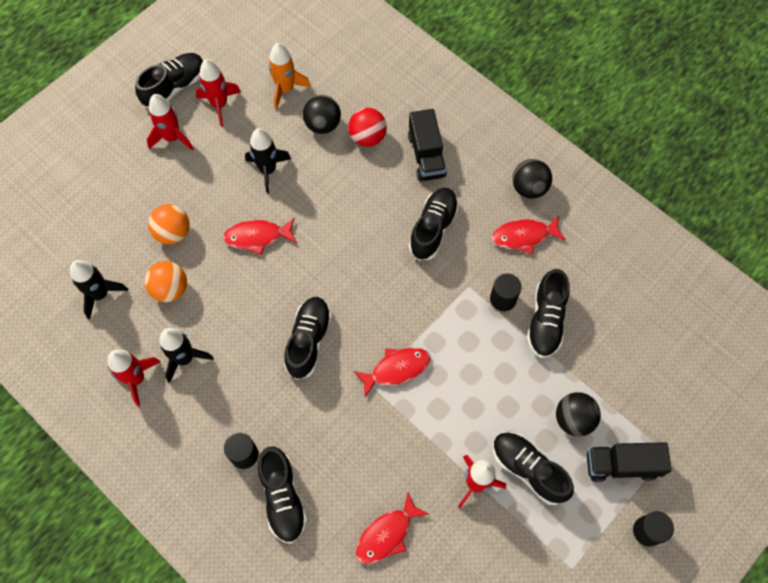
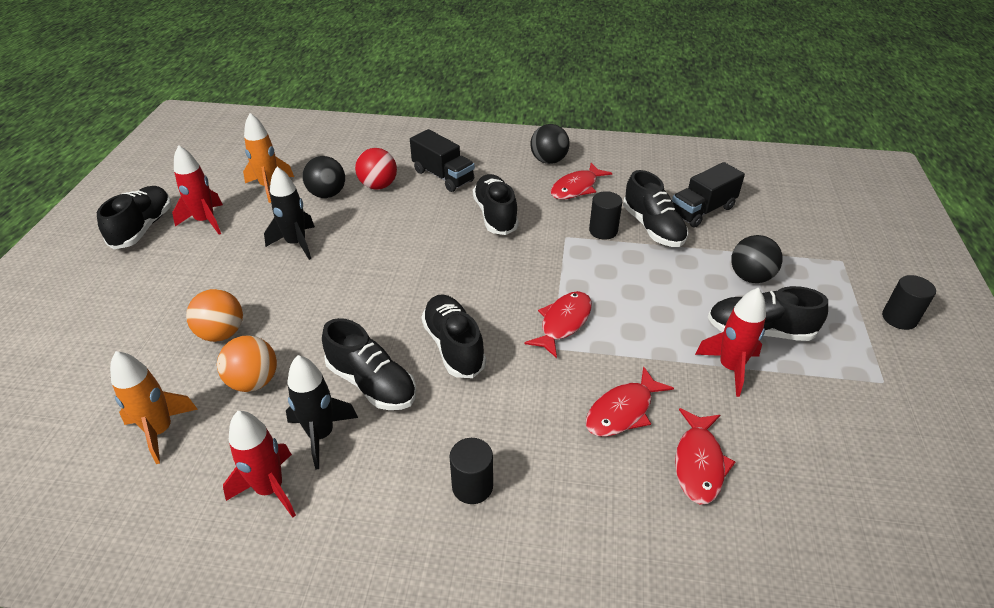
camera: 35 degrees left, 25 degrees down
(100, 294) = (160, 431): black rocket -> orange rocket
(172, 138) = (166, 263): red rocket -> none
(257, 237) = (325, 294): red fish -> red fish (622, 411)
(283, 498) = (556, 501): black shoe -> black shoe (372, 383)
(621, 465) = (823, 286): black truck -> black truck (702, 210)

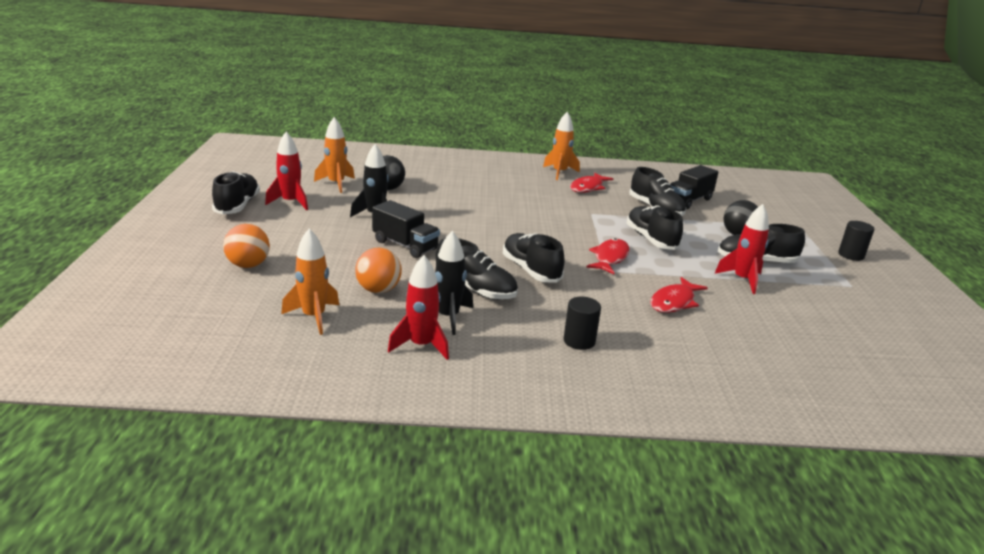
camera: 10 degrees left, 15 degrees down
(222, 333) = (338, 264): orange ball -> orange ball (248, 265)
(378, 186) = (428, 184): red ball -> none
(443, 176) = (479, 180): black truck -> black truck (405, 245)
(495, 215) = (531, 201): black shoe -> black shoe (651, 239)
(548, 160) = (559, 173): black ball -> orange rocket
(603, 231) = (618, 210): black cylinder -> none
(699, 463) = (740, 327): red fish -> none

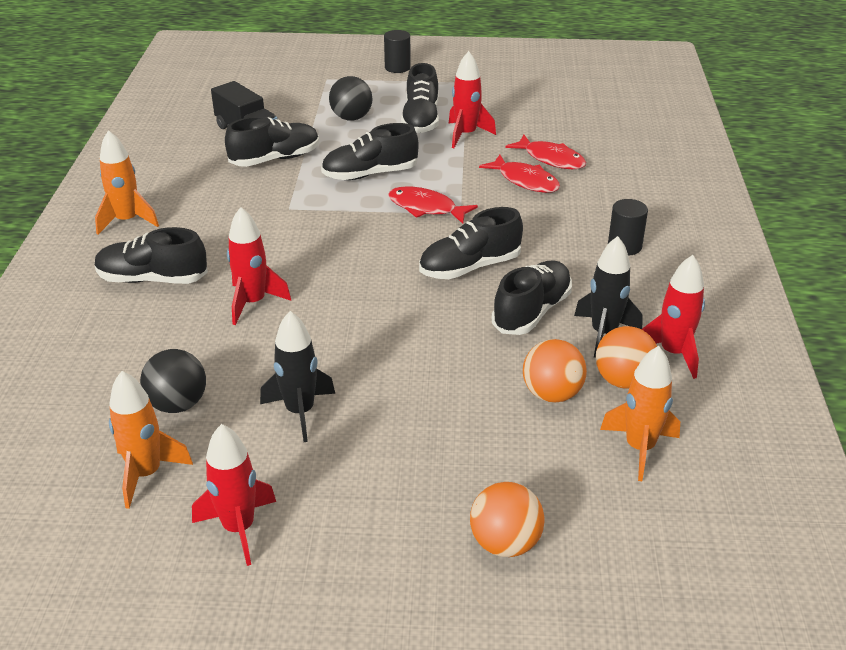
camera: 85 degrees left, 10 degrees up
(237, 206) = (254, 608): black shoe -> black shoe (152, 279)
(389, 319) = (623, 380): none -> orange ball
(405, 245) = (410, 375): black truck -> none
(479, 204) = (253, 303): none -> red rocket
(588, 187) = (193, 202): red fish -> red fish (551, 159)

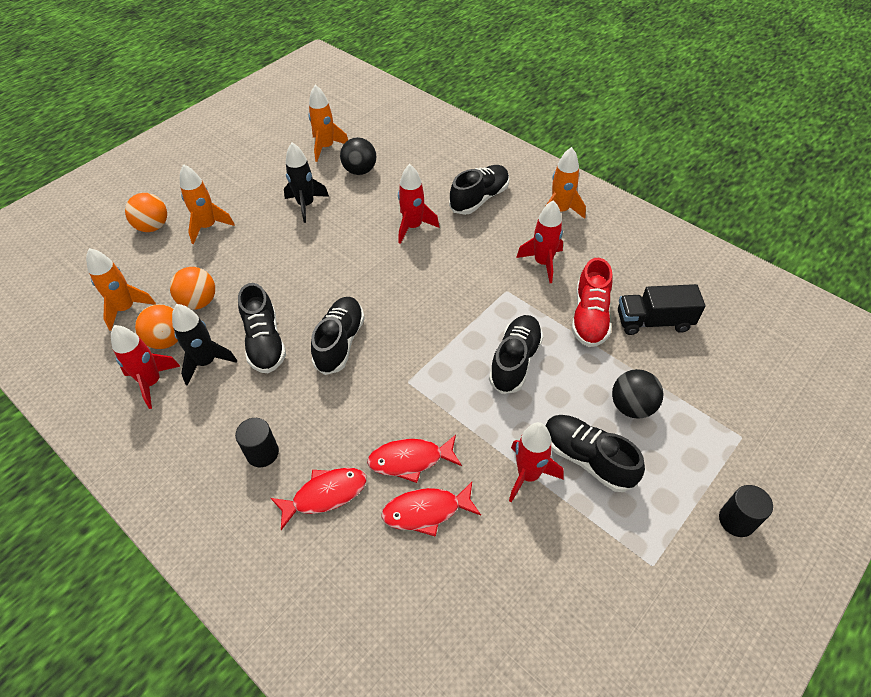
camera: 130 degrees right, 15 degrees up
(239, 528) = (264, 160): red rocket -> red rocket (542, 263)
(275, 159) = (590, 317): black shoe -> red shoe
(426, 208) = (434, 365): red fish -> red fish (325, 495)
(439, 480) = (208, 227): none -> orange rocket

